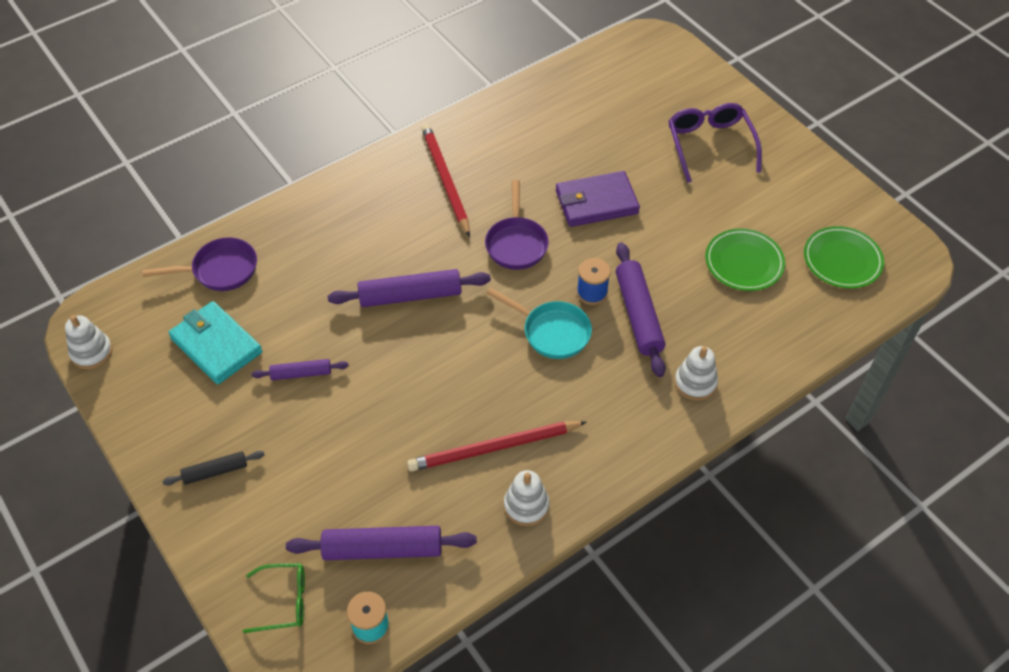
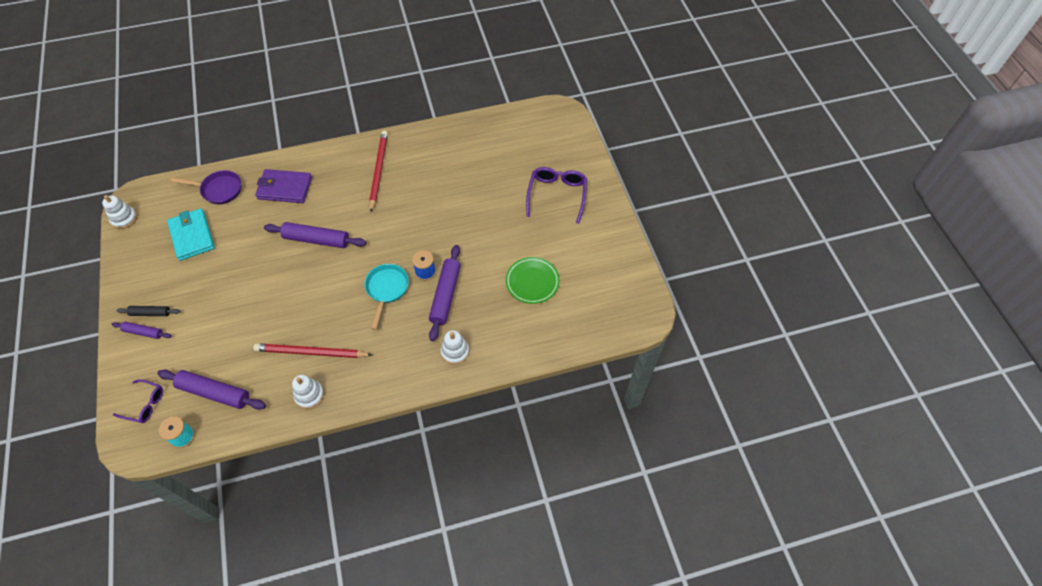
camera: 20 degrees right, 5 degrees up
(284, 601) = (144, 404): green glasses -> purple glasses
(301, 374) = (228, 269): purple rolling pin -> purple rolling pin (143, 332)
(516, 243) = (398, 225): purple pan -> none
(552, 332) = (386, 289): turquoise pan -> turquoise pan turned 135 degrees counterclockwise
(596, 202) = (462, 213): purple wallet -> purple wallet (285, 188)
(842, 260) = (597, 300): green plate -> none

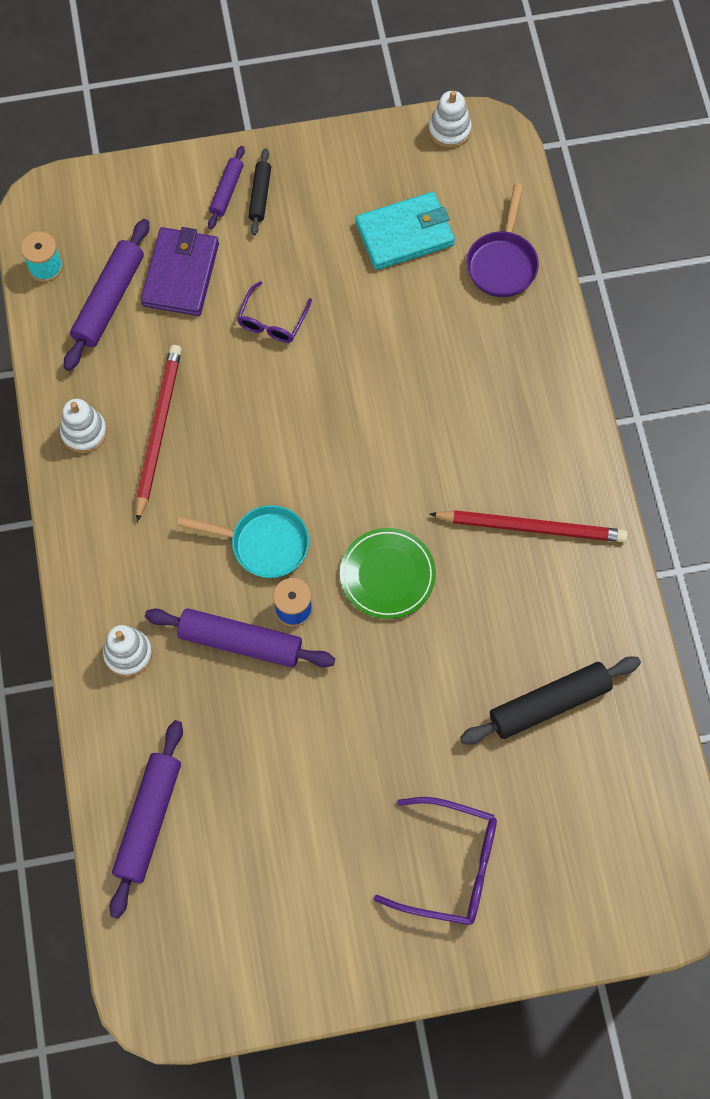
camera: 95 degrees right, 10 degrees up
(144, 404) = (104, 211): purple glasses -> purple glasses (272, 321)
(285, 188) = (499, 368): purple wallet -> purple wallet (181, 274)
(316, 240) = (379, 427): purple rolling pin -> purple rolling pin (148, 820)
(472, 160) = (549, 703): none -> black rolling pin
(532, 282) = (252, 797): green plate -> green plate (387, 575)

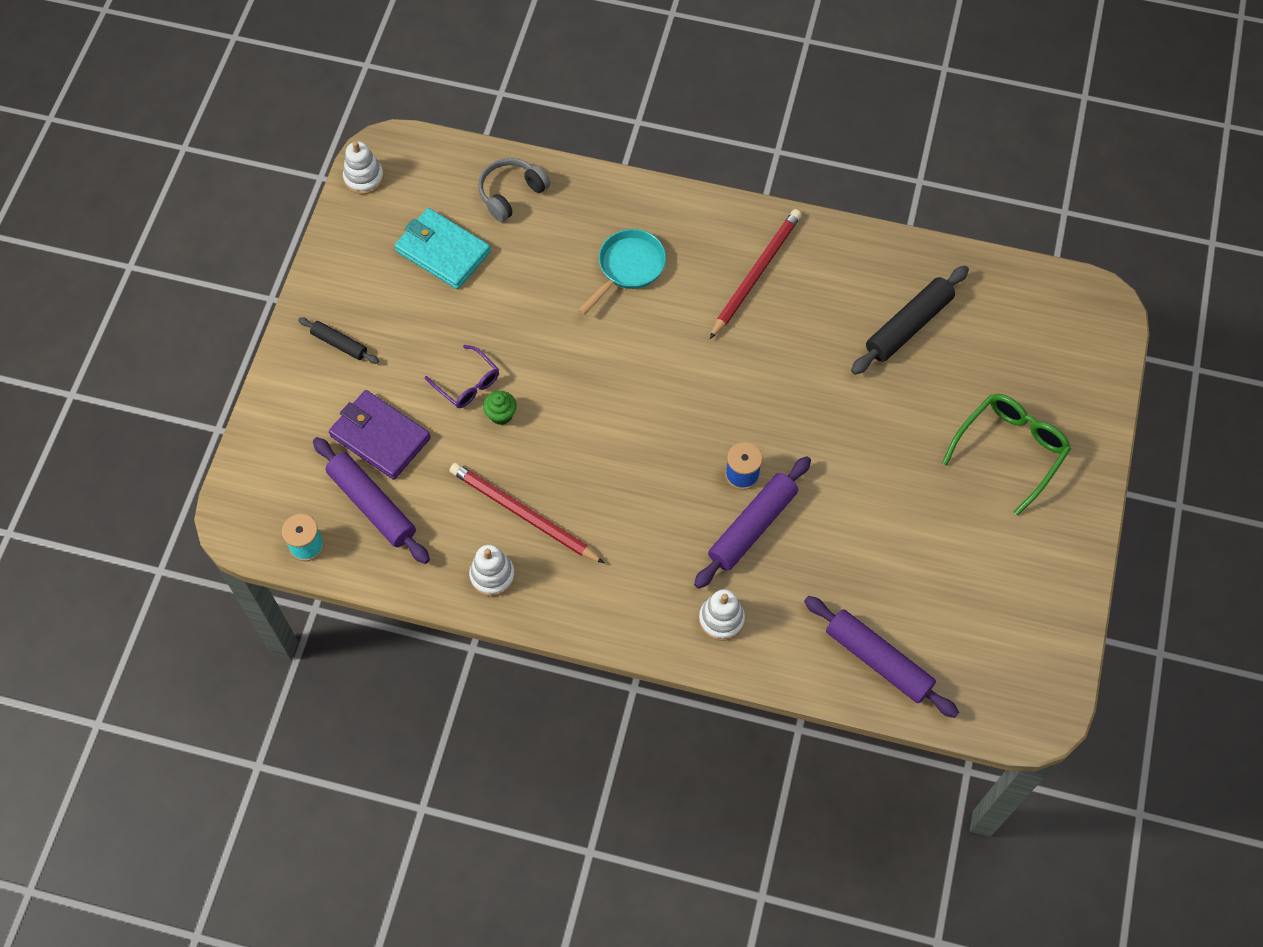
camera: 65 degrees left, 5 degrees down
(226, 191) = (319, 368): purple rolling pin -> none
(253, 364) = (501, 415): none -> green cupcake
(263, 544) = (672, 474): turquoise pan -> turquoise pan (628, 268)
(387, 575) = (746, 393): green plate -> none
(405, 234) = (443, 251): turquoise wallet -> turquoise wallet turned 60 degrees counterclockwise
(449, 866) = (1010, 450): purple glasses -> green glasses
(502, 263) = (511, 194): purple pan -> grey headphones
(549, 703) = (908, 326): black rolling pin -> black rolling pin turned 45 degrees clockwise

